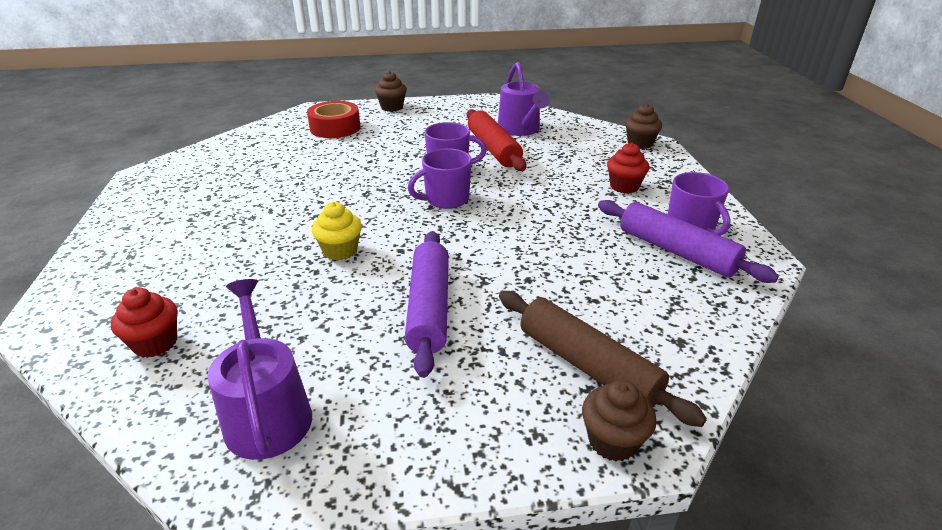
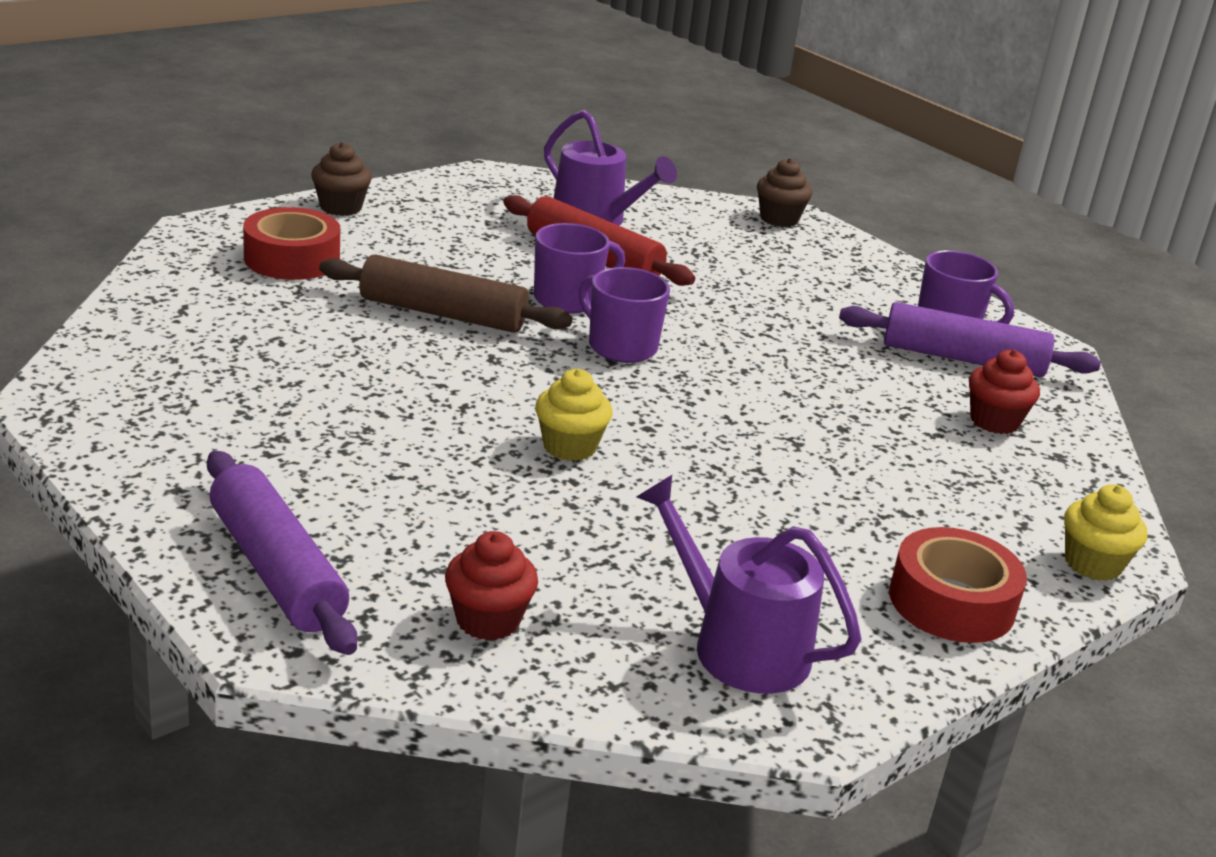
camera: 35 degrees left, 5 degrees down
(428, 308) = (772, 489): purple rolling pin -> purple rolling pin (276, 569)
(445, 199) = (620, 346): purple mug -> purple mug turned 105 degrees clockwise
(455, 433) = (951, 602): none -> red tape
(587, 366) = (1001, 504): brown rolling pin -> brown rolling pin (442, 314)
(612, 441) = (1092, 564): brown cupcake -> yellow cupcake
(624, 186) = (824, 286): red cupcake -> red cupcake (994, 421)

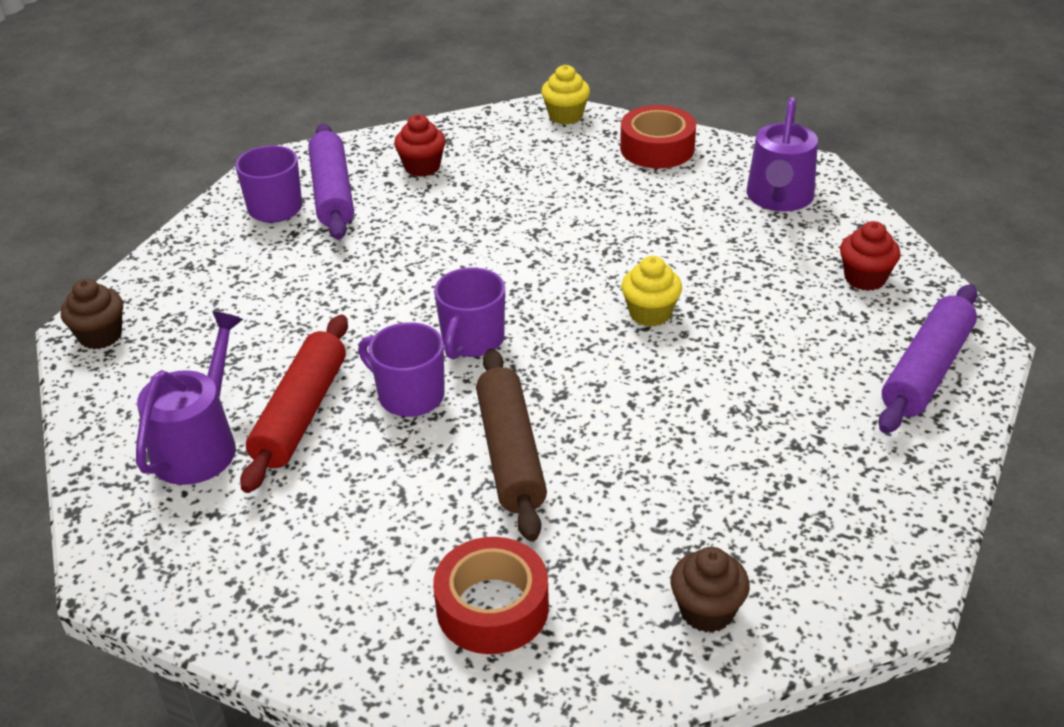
camera: 110 degrees left, 10 degrees up
(341, 207) = (322, 643): brown cupcake -> brown cupcake (707, 611)

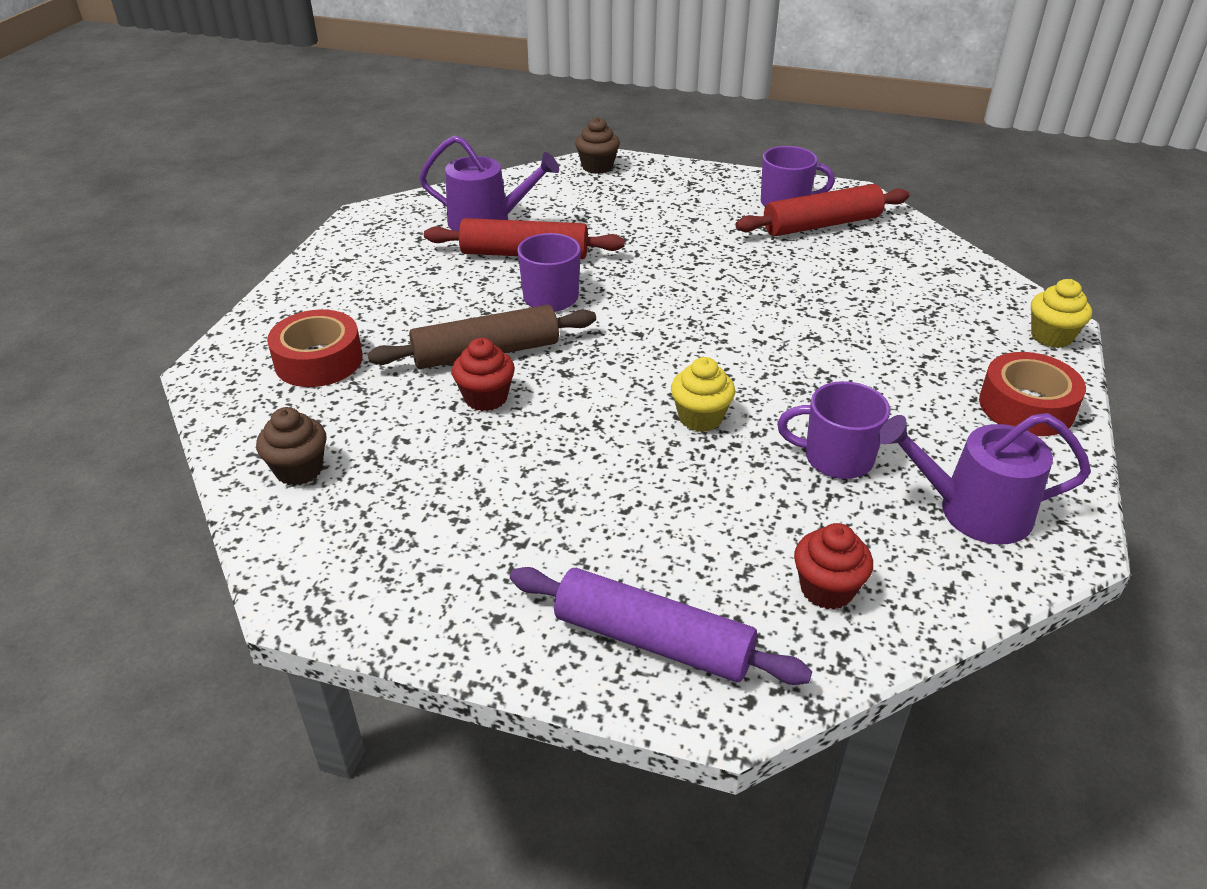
camera: 80 degrees right, 0 degrees up
(332, 193) = (821, 224): purple rolling pin -> red rolling pin
(422, 167) = (891, 262): red cupcake -> red cupcake (486, 398)
(472, 341) = (630, 318): purple mug -> purple mug (836, 458)

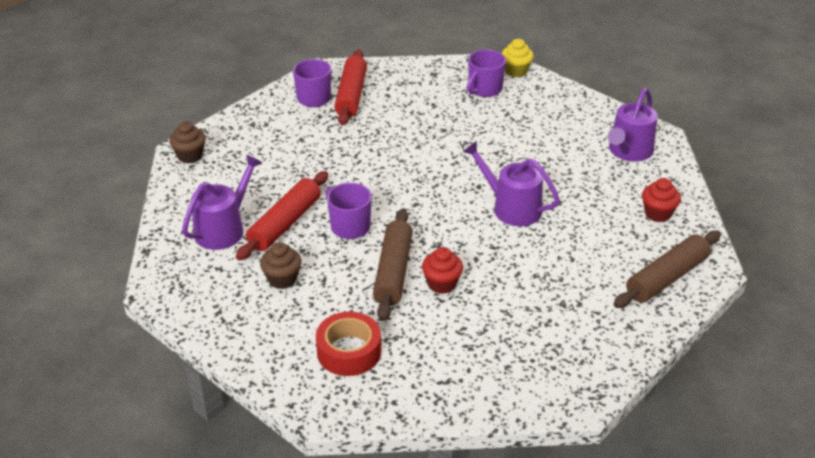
camera: 65 degrees left, 0 degrees up
(299, 470) = (466, 381): brown cupcake -> brown cupcake (282, 279)
(653, 641) = (667, 278): purple rolling pin -> brown rolling pin
(700, 418) = (512, 208): yellow cupcake -> purple watering can
(836, 458) = (570, 176): purple mug -> purple mug (484, 89)
(1026, 406) = (565, 103): red tape -> none

